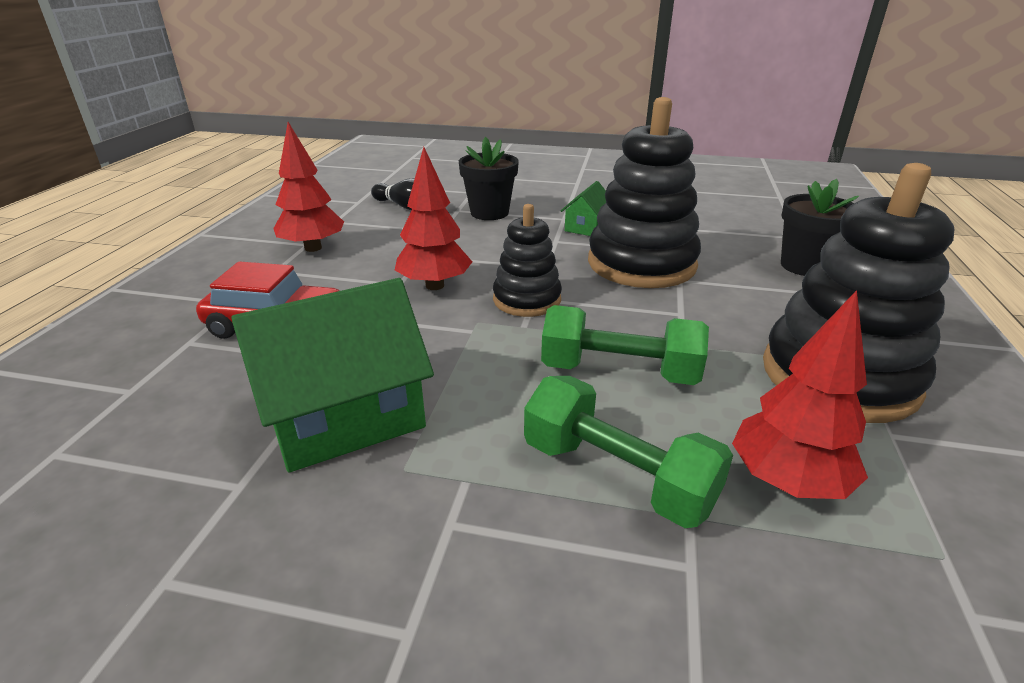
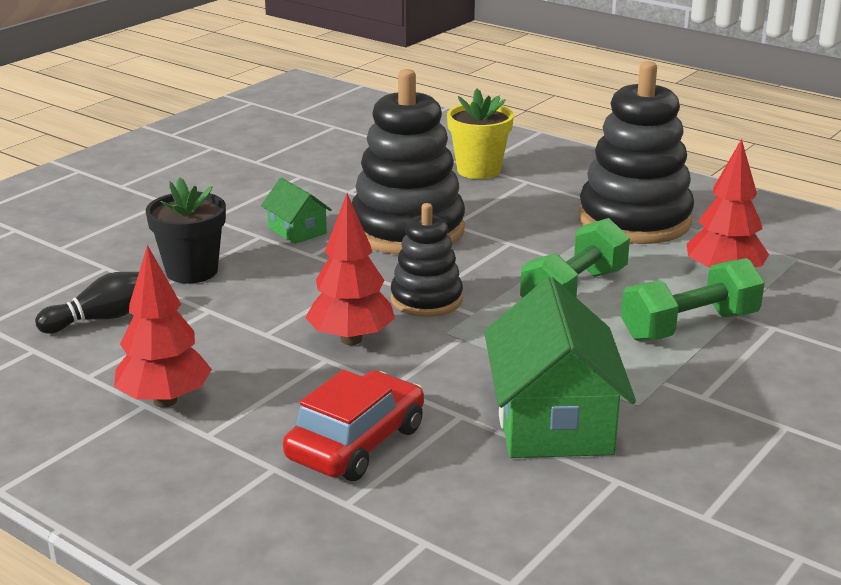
camera: 65 degrees left, 5 degrees down
(804, 266) = (478, 170): black flower pot -> yellow flower pot

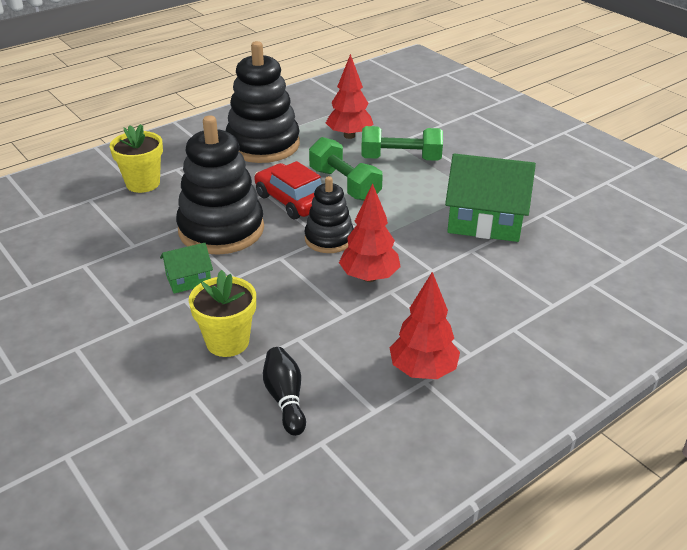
camera: 75 degrees left, 10 degrees up
(192, 271) = (227, 342): black flower pot -> yellow flower pot
(356, 443) = (493, 292): red car -> red car (292, 201)
(689, 326) = (400, 159): green dumbbell -> green dumbbell turned 75 degrees counterclockwise

